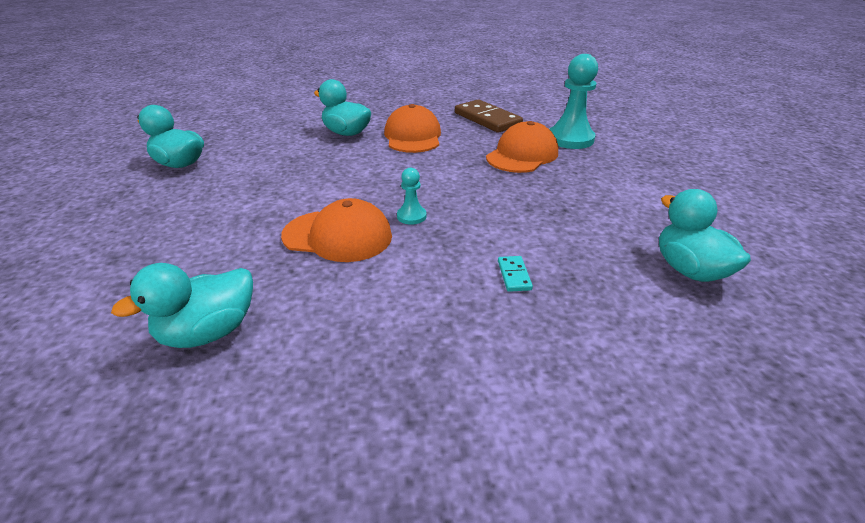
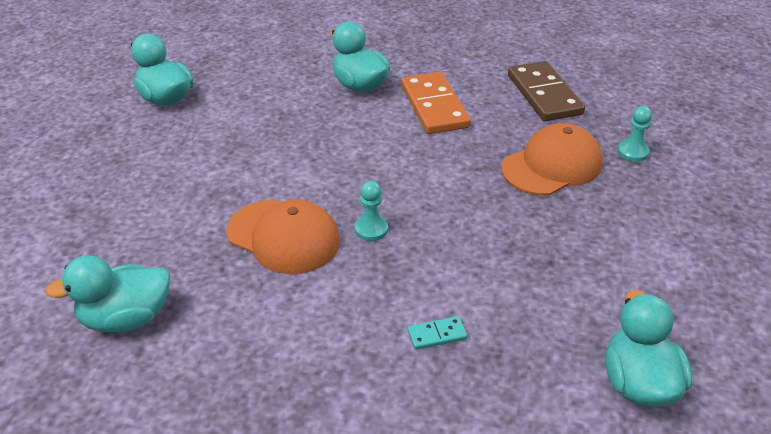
camera: 20 degrees right, 5 degrees up
(413, 136) = (434, 106): orange cap -> orange domino
(514, 275) = (437, 335): turquoise domino -> turquoise domino turned 60 degrees clockwise
(570, 139) = (633, 152): turquoise pawn -> turquoise pawn, size x0.49

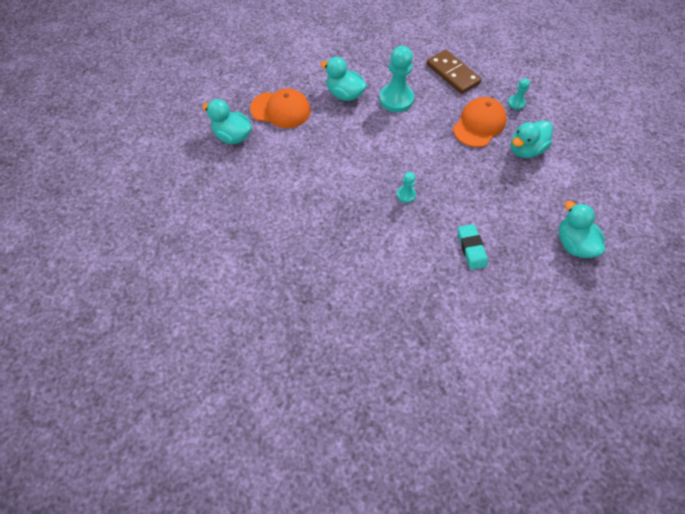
camera: 20 degrees left, 20 degrees up
(126, 318) = (310, 290): turquoise duck -> turquoise duck (525, 150)
(283, 237) = (362, 214): orange cap -> orange cap (281, 110)
(434, 106) = (396, 99): orange domino -> turquoise pawn
(437, 335) = (471, 248): turquoise domino -> turquoise eraser

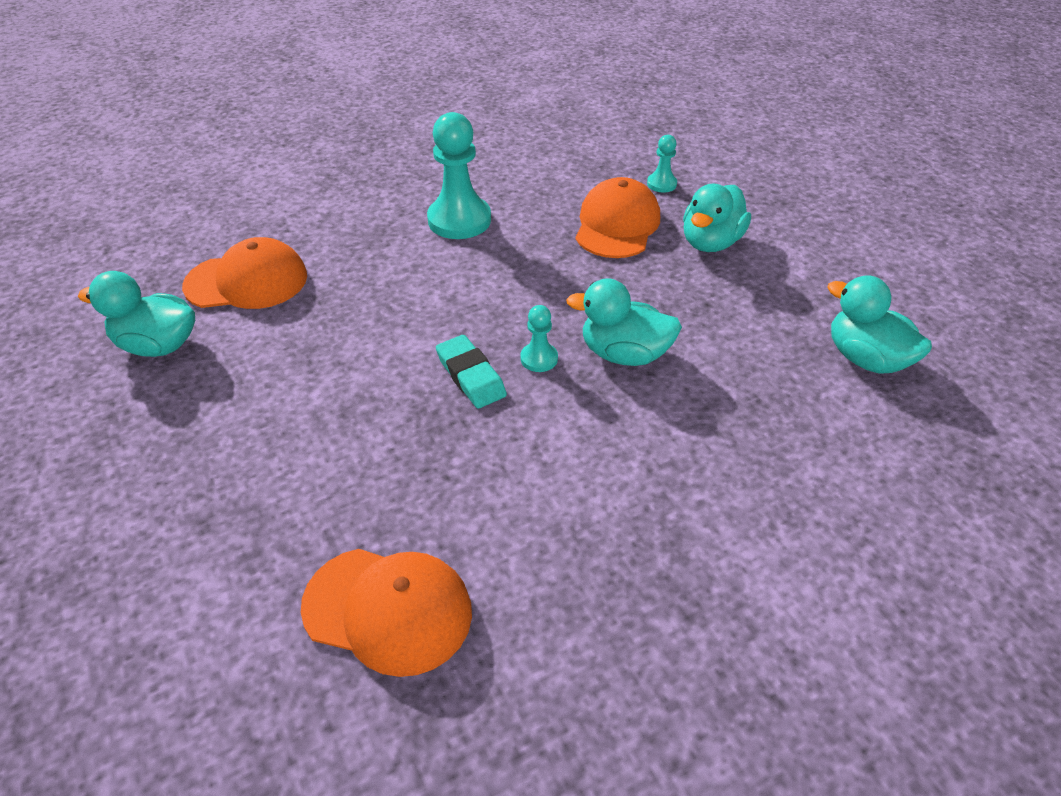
camera: 20 degrees left, 15 degrees down
(297, 297) = (388, 609): none -> orange cap
(344, 94) = (363, 232): turquoise duck -> turquoise duck (624, 354)
(453, 74) = (540, 167): brown domino -> none
(471, 248) = (698, 414): turquoise eraser -> turquoise eraser (471, 376)

